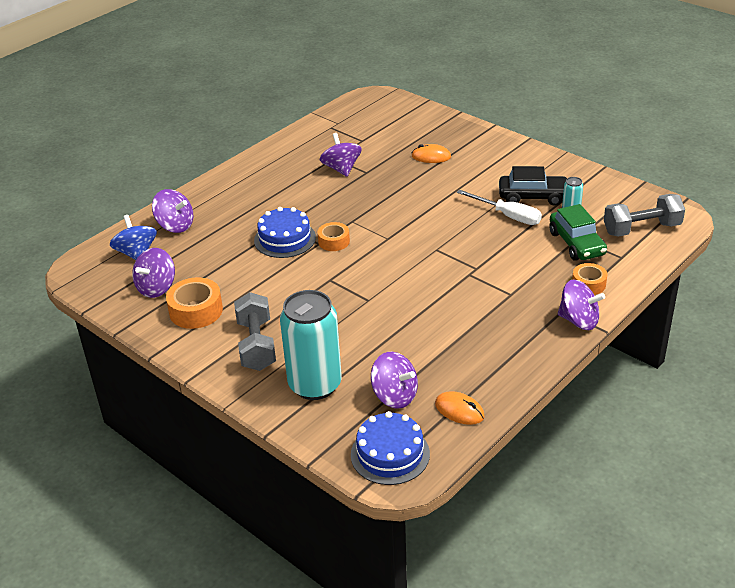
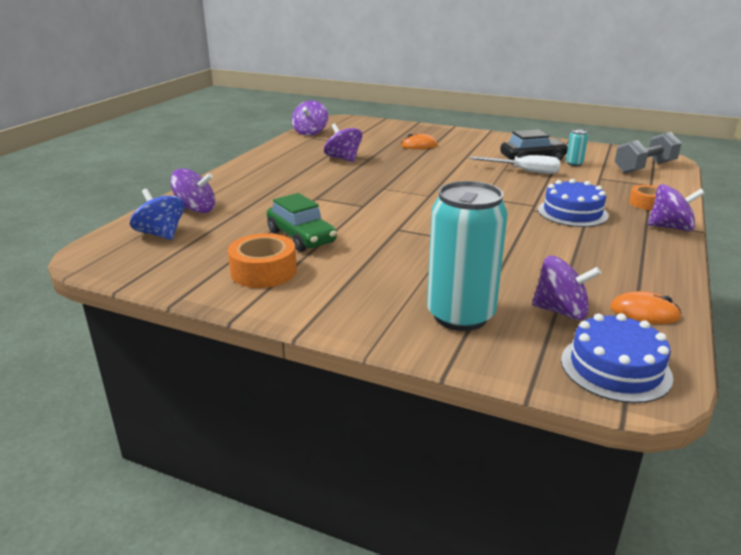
camera: 20 degrees left, 10 degrees down
(156, 288) = (202, 258): purple spinning top -> purple spinning top (310, 132)
(256, 345) = (360, 291): grey dumbbell -> none
(285, 239) = (325, 206): blue cake -> blue cake (572, 212)
(334, 241) = (377, 203): orange tape -> none
(576, 243) = (603, 181): green car -> green car (301, 237)

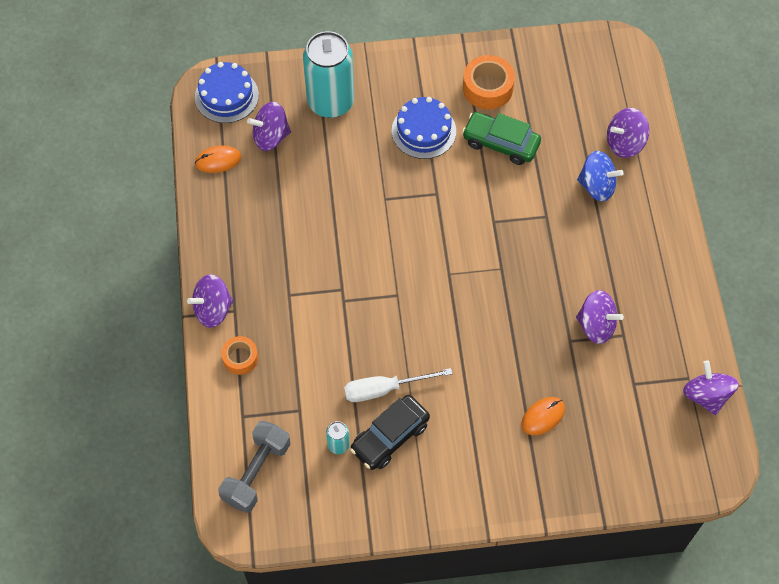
camera: 150 degrees right, 35 degrees up
(161, 234) = (607, 95): blue spinning top -> blue spinning top (597, 186)
(572, 212) = (304, 300): blue cake -> blue cake (423, 131)

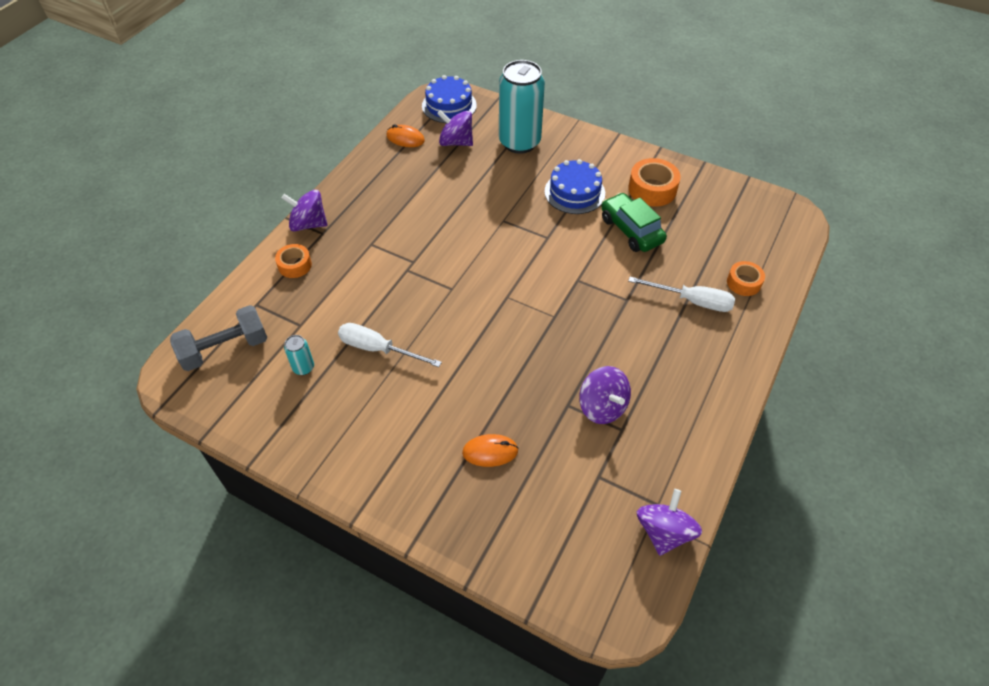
camera: 35 degrees right, 10 degrees down
(390, 437) = (348, 387): black car -> none
(597, 186) = (691, 301): blue spinning top -> white screwdriver
(624, 143) = (743, 283): purple spinning top -> orange tape

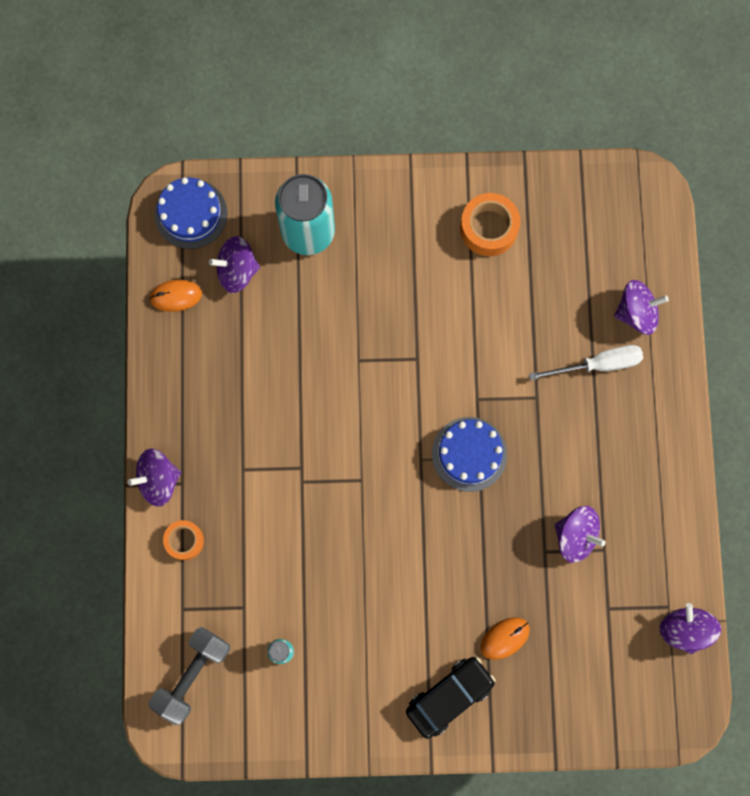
camera: 30 degrees left, 25 degrees up
(378, 349) = (337, 591): white screwdriver -> none
(411, 471) = (449, 696): none -> black car
(574, 192) = (410, 278): blue cake -> blue cake (469, 454)
(631, 230) = (495, 301): green car -> none
(743, 283) = (636, 313): orange tape -> purple spinning top

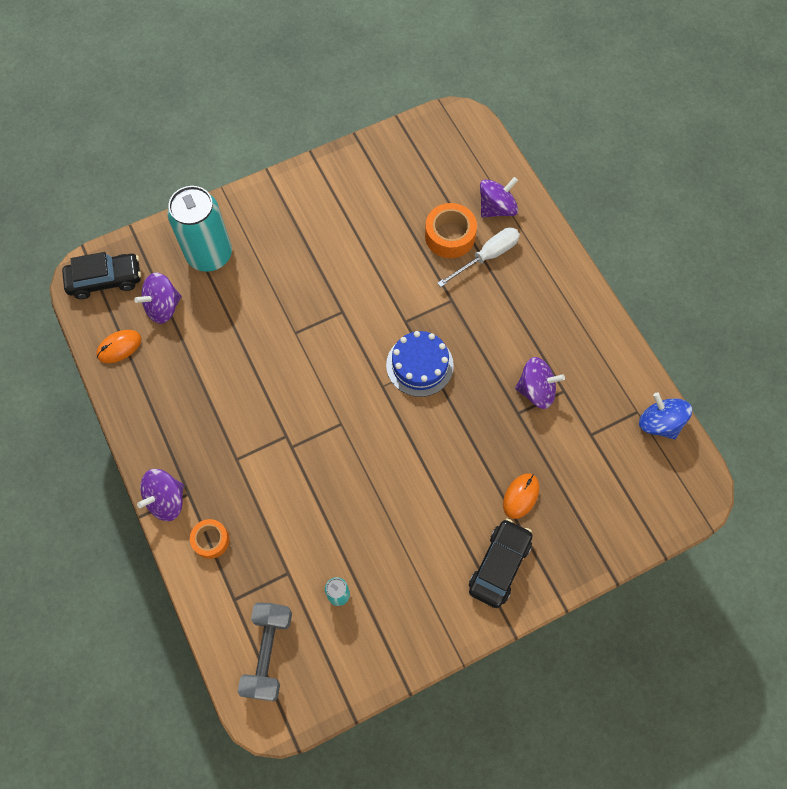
camera: 25 degrees left, 10 degrees down
(191, 214) = (105, 280): blue cake -> black car
(488, 228) = (353, 195): orange tape -> orange tape (450, 236)
(684, 629) = (659, 423): purple spinning top -> blue spinning top

